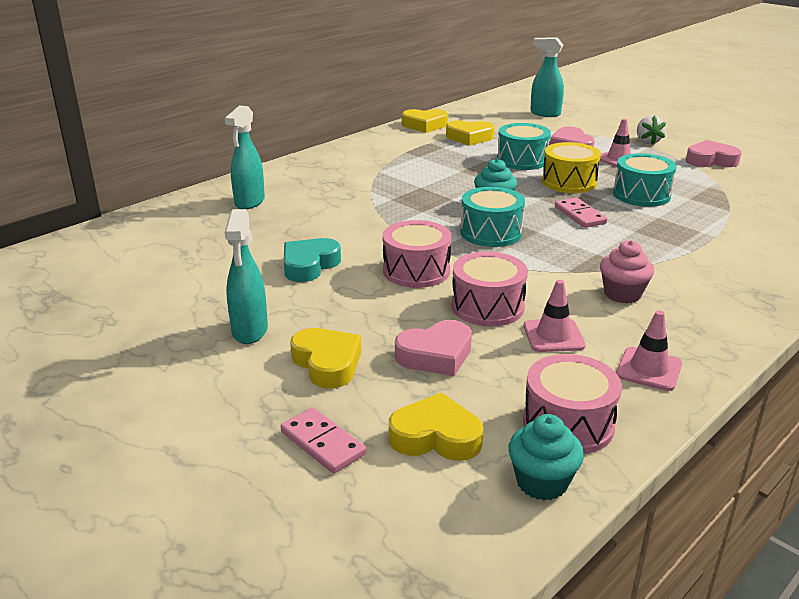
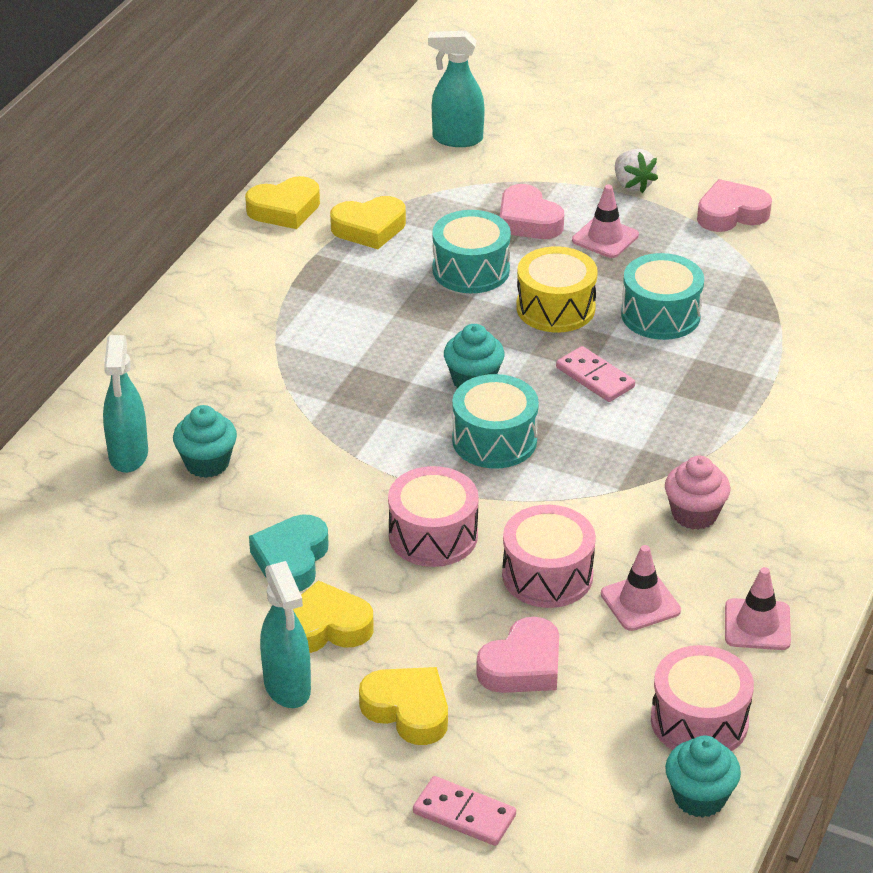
camera: 20 degrees left, 10 degrees up
(294, 213) = (207, 463): none -> turquoise cupcake
(436, 437) = (574, 774): yellow heart -> yellow heart (325, 627)

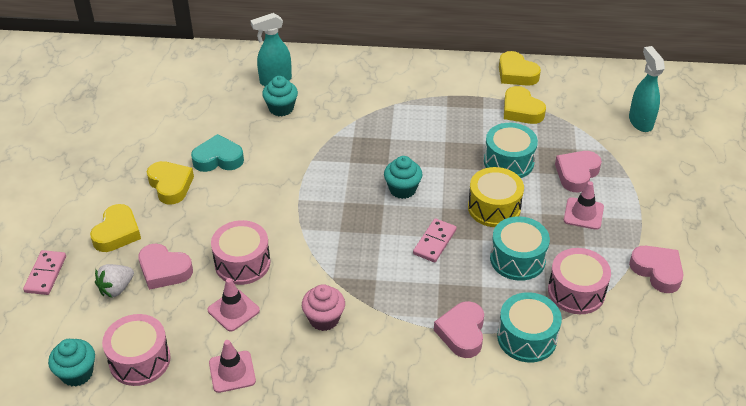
camera: 70 degrees right, 5 degrees up
(287, 687) = (122, 184): turquoise spray bottle -> none
(433, 535) = (258, 207): pink drum -> pink drum (576, 291)
(494, 440) = (352, 212): turquoise drum -> turquoise drum (527, 338)
(632, 185) = (653, 213): white strawberry -> white strawberry (116, 288)
(768, 396) = (462, 333): none -> pink heart

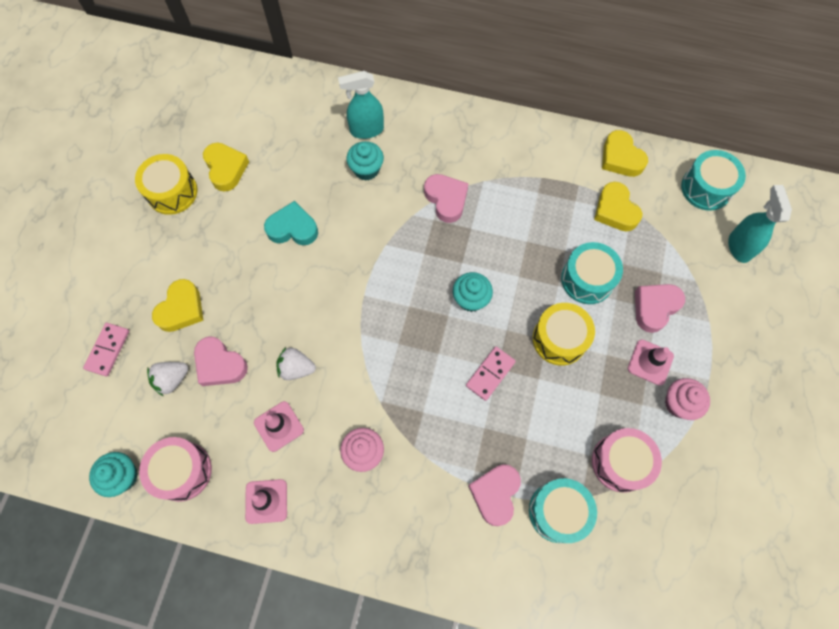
camera: 10 degrees right, 25 degrees up
(93, 146) = (172, 192): none -> yellow drum
(170, 185) = (241, 256): yellow heart -> yellow heart (226, 169)
(242, 263) = (296, 368): pink drum -> white strawberry
(517, 259) = (569, 410): turquoise drum -> turquoise drum (706, 188)
(618, 240) = (679, 403): none -> pink cupcake
(657, 271) = (709, 451): pink heart -> pink heart (446, 199)

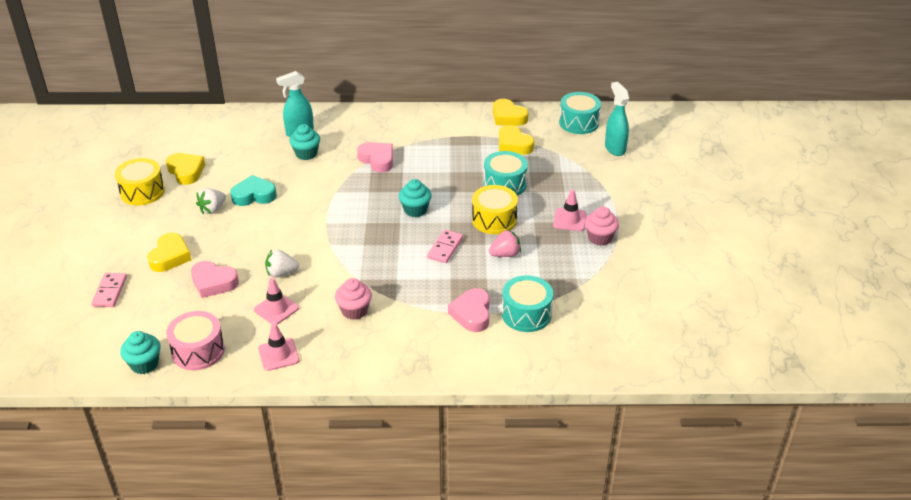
camera: 15 degrees left, 30 degrees down
(172, 379) = (173, 299): white strawberry -> white strawberry (212, 209)
(558, 403) = (505, 254): none -> pink strawberry
(620, 462) = (566, 278): pink drum -> none
(655, 307) = (563, 190): pink heart -> none

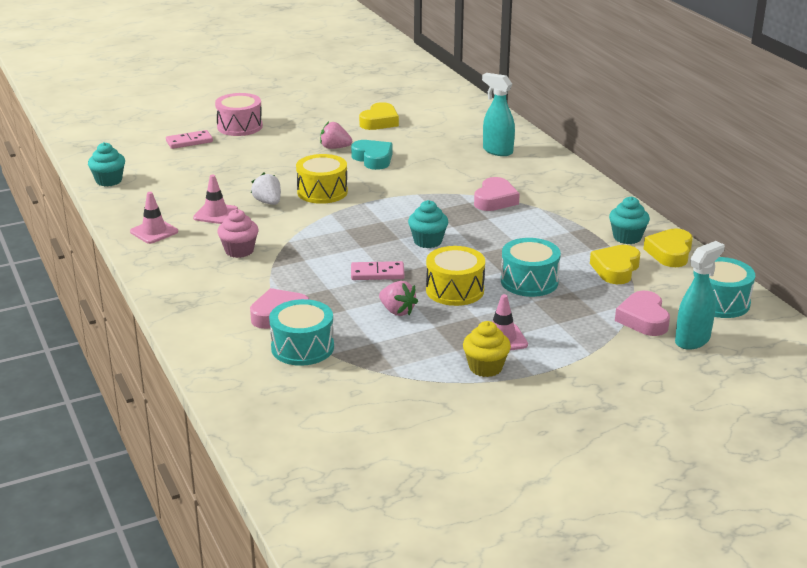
camera: 65 degrees right, 10 degrees down
(142, 192) = (332, 114): yellow drum -> yellow drum (322, 192)
(170, 256) = (253, 150): yellow heart -> none
(198, 351) = (138, 197): pink drum -> pink drum (240, 126)
(212, 209) = (335, 148): white strawberry -> pink strawberry
(213, 282) = (232, 177): pink heart -> pink heart (643, 319)
(306, 154) = (465, 163): turquoise cupcake -> turquoise cupcake (627, 237)
(600, 238) = (485, 367): pink cupcake -> yellow cupcake

